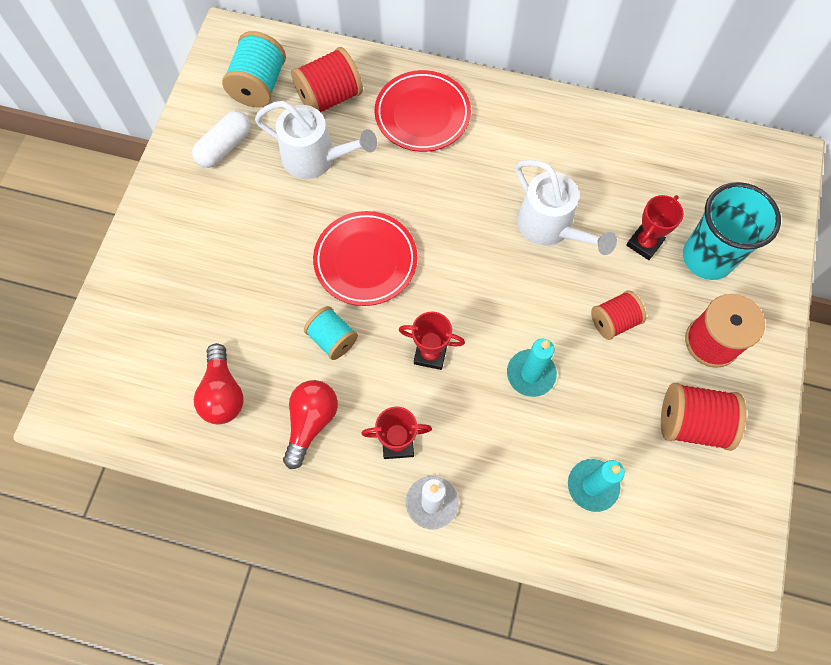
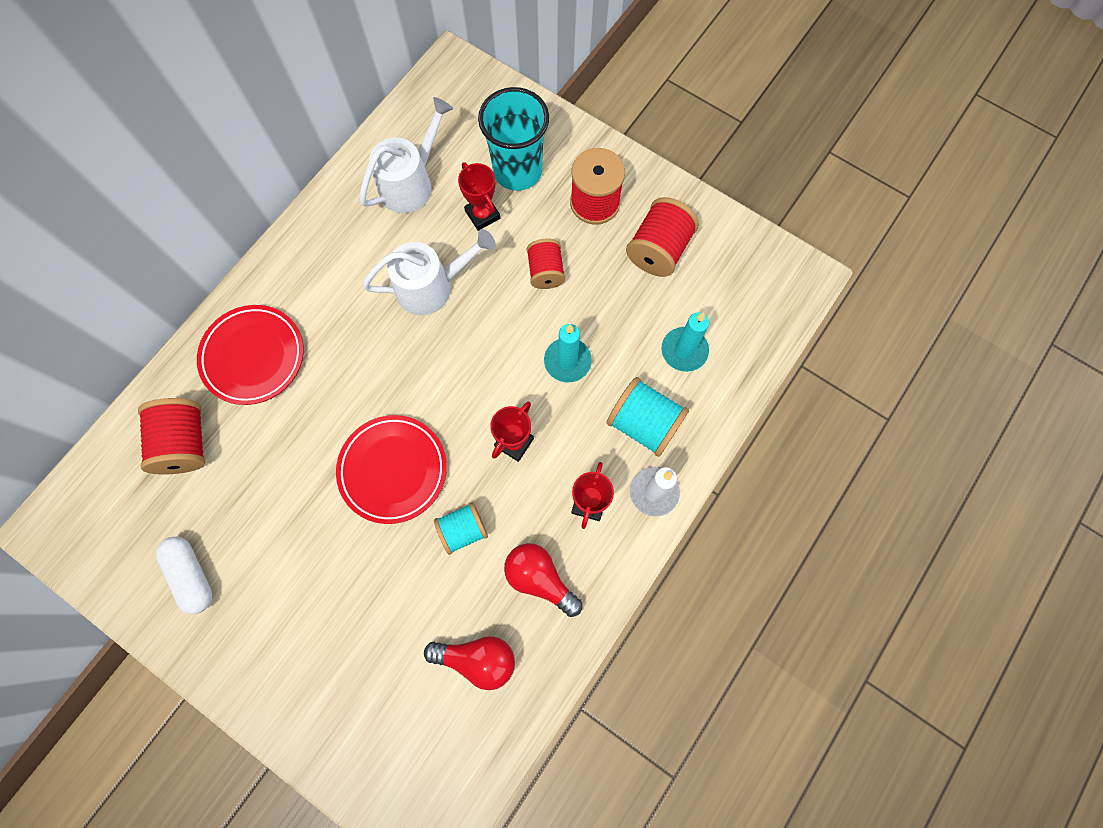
camera: 70 degrees left, 5 degrees up
(259, 85) = (131, 514): turquoise spool -> turquoise spool (644, 423)
(316, 158) = (253, 481): white watering can -> white watering can (411, 182)

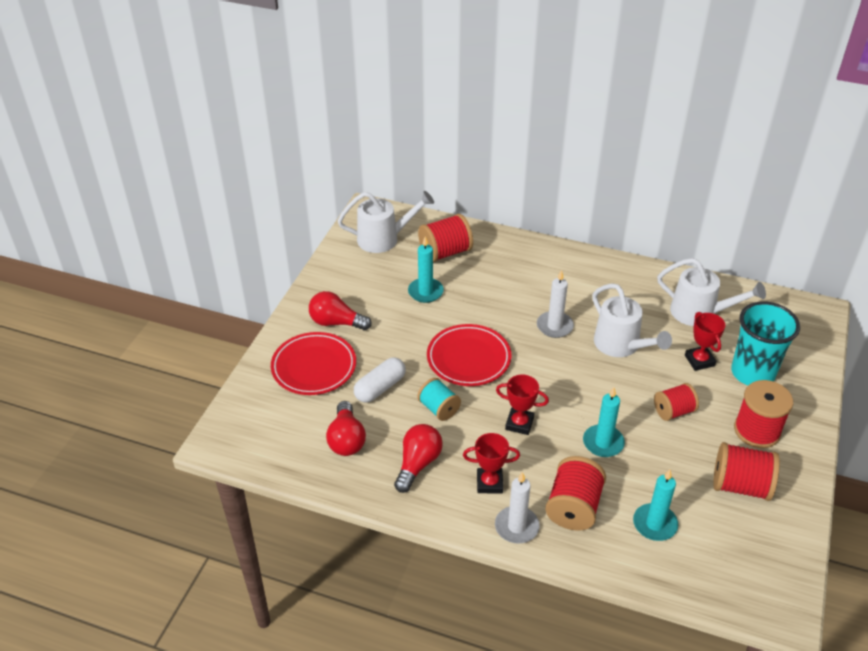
camera: 75 degrees right, 30 degrees down
(120, 520) = (384, 239): none -> white watering can
(191, 575) = (360, 279): white capsule -> white capsule (380, 387)
(253, 356) = (519, 267): red plate -> red plate (314, 367)
(253, 491) = (425, 292): none -> turquoise candle
(266, 629) = (336, 322): none -> red light bulb
(375, 350) = (554, 326): none -> white candle
(482, 215) = (699, 360): red trophy -> red trophy turned 60 degrees counterclockwise
(644, 423) = (573, 507): turquoise spool -> red spool

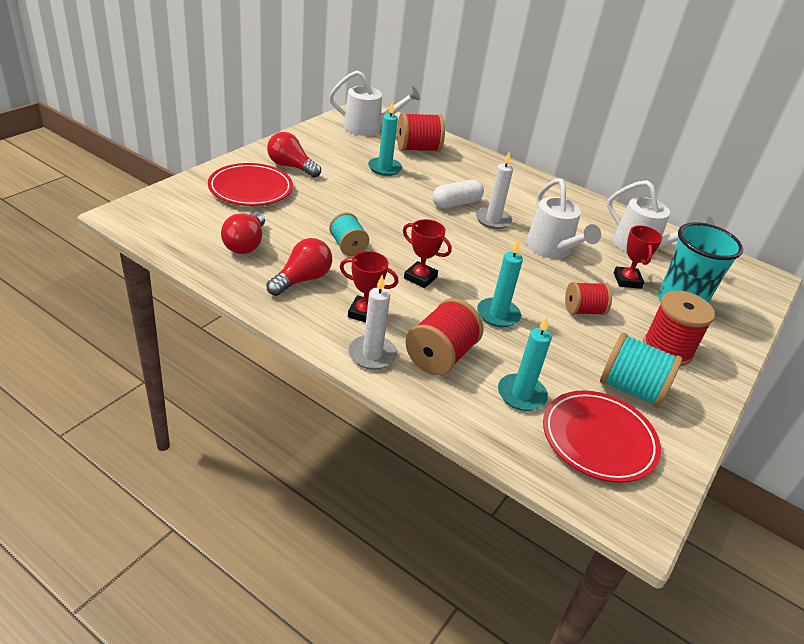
camera: 10 degrees right, 5 degrees down
(380, 387) = (301, 218): white capsule -> white capsule (456, 203)
(468, 358) = (398, 220): red plate -> red plate (598, 439)
(740, 485) = (631, 389): red spool -> turquoise spool

